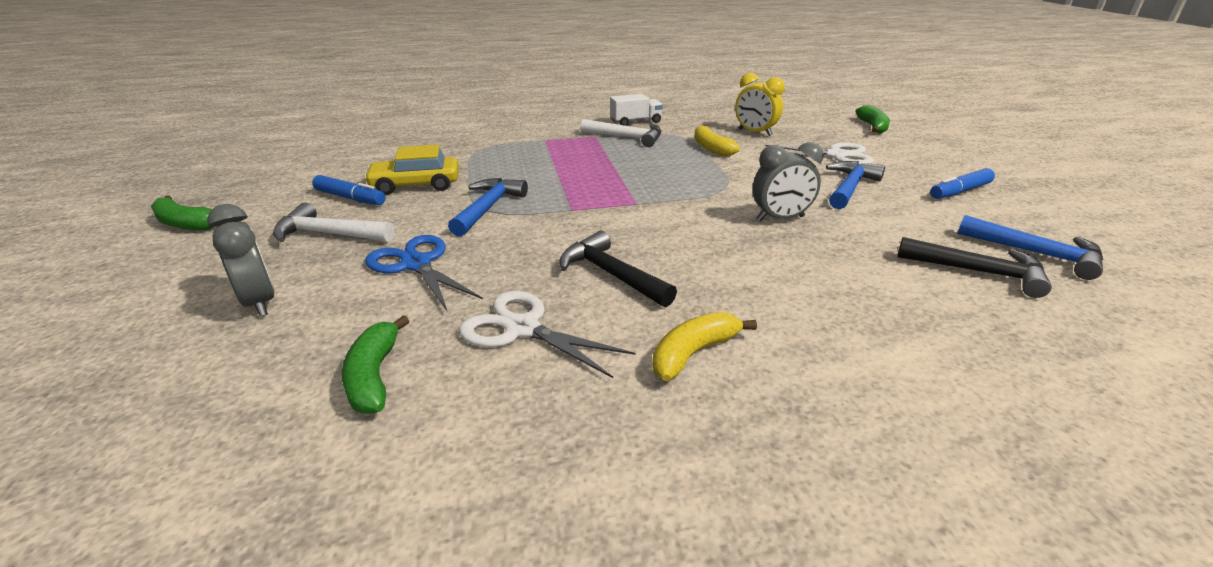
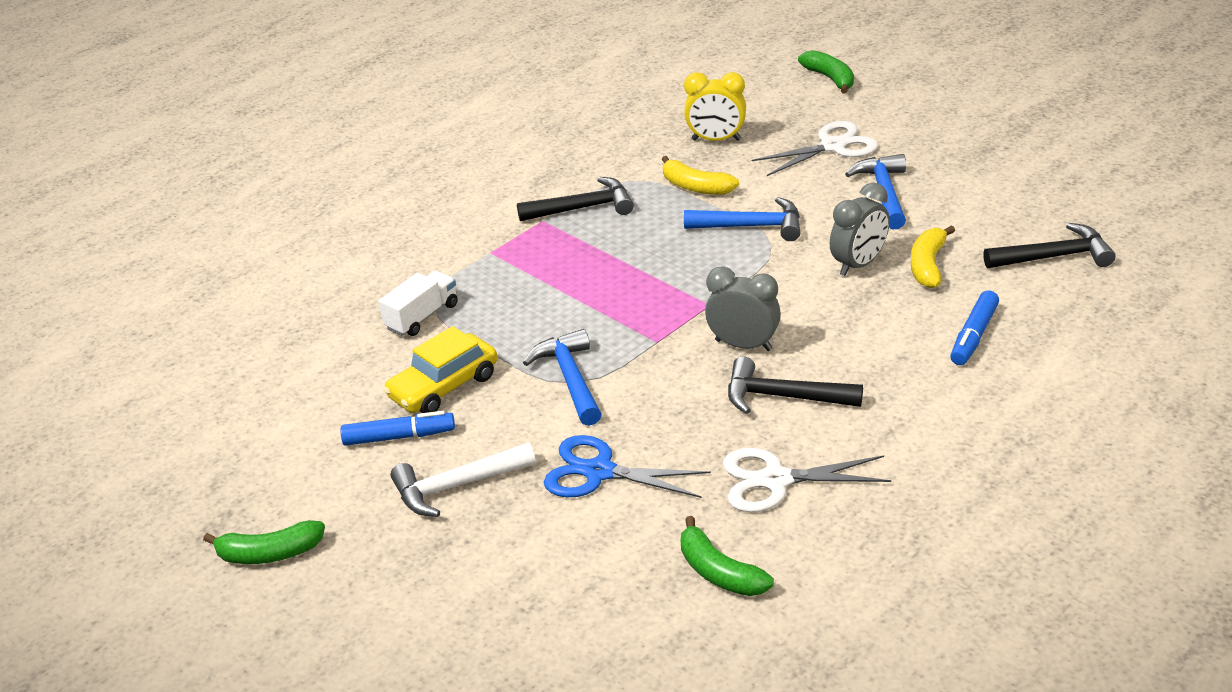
camera: 30 degrees left, 5 degrees up
(260, 302) = (519, 575): grey clock -> grey clock (743, 345)
(627, 137) = (583, 208): white hammer -> black hammer
(635, 122) = (559, 174): white truck -> white truck (422, 317)
(693, 353) = (921, 434): yellow banana -> yellow banana (928, 265)
(960, 191) = (980, 157): blue marker -> blue marker (974, 336)
(1036, 254) = (1083, 215): blue hammer -> blue hammer (752, 226)

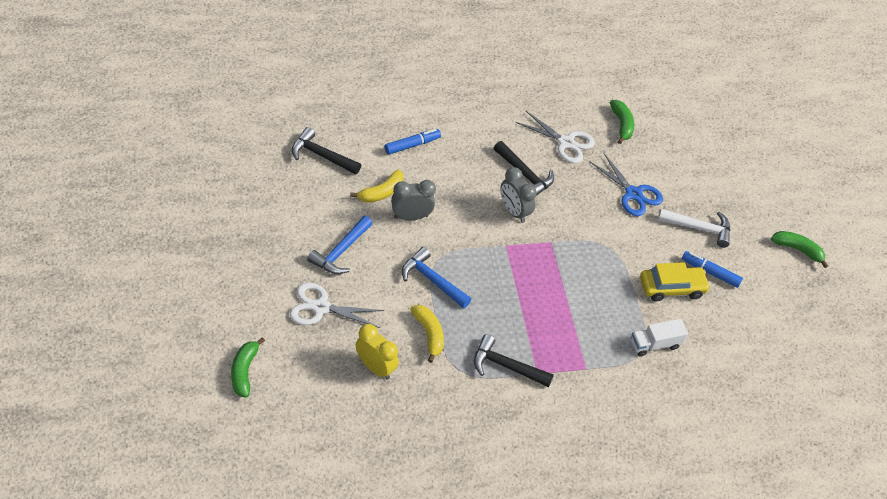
camera: 155 degrees left, 15 degrees up
(570, 378) = (608, 249): blue hammer -> none

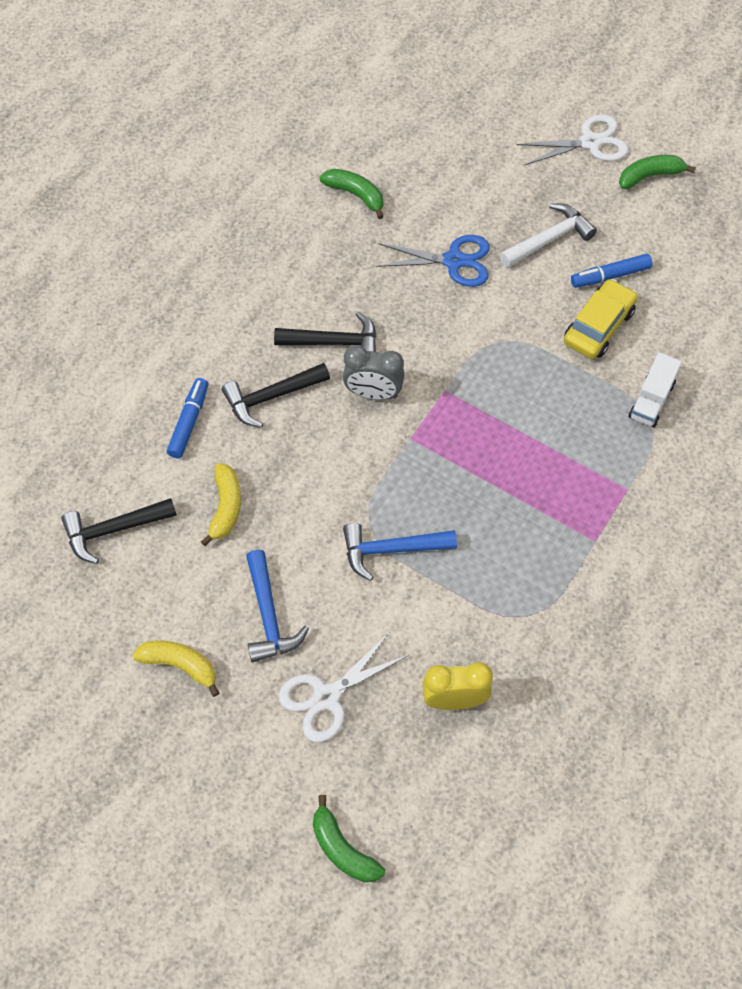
camera: 40 degrees left, 10 degrees up
(411, 216) = (287, 503): grey clock -> none
(429, 334) = (458, 610): yellow banana -> yellow banana (180, 665)
(506, 366) = (561, 565): black hammer -> black hammer (271, 397)
(566, 143) = (330, 267): white scissors -> white scissors (590, 142)

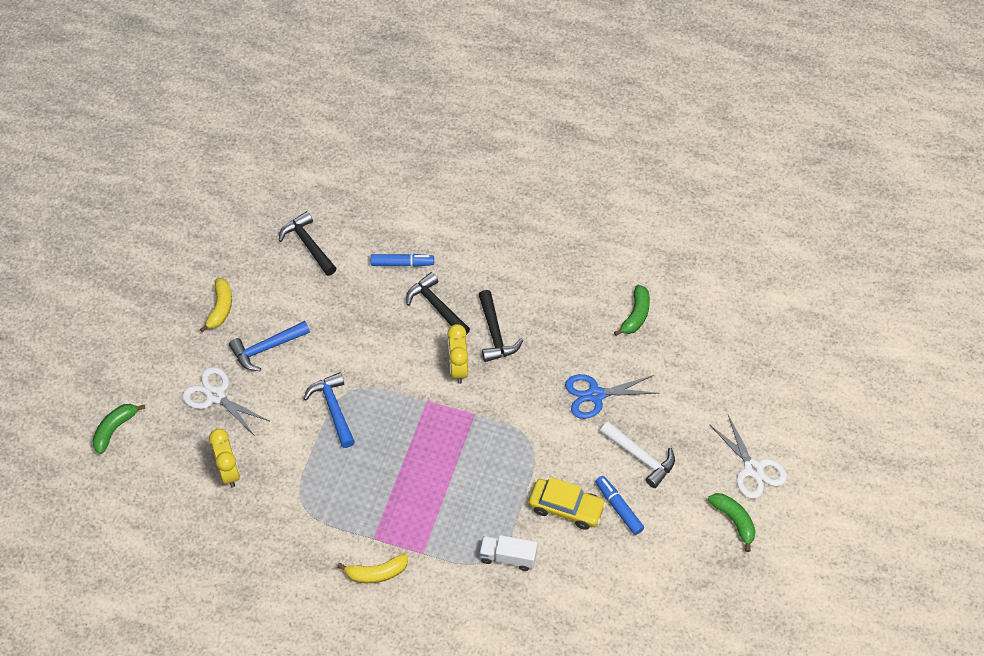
camera: 75 degrees right, 5 degrees down
(225, 507) = (341, 302): yellow banana -> yellow banana (376, 573)
(373, 393) = (458, 368): grey clock -> yellow clock
(454, 261) = (595, 395): blue scissors -> blue scissors turned 90 degrees clockwise

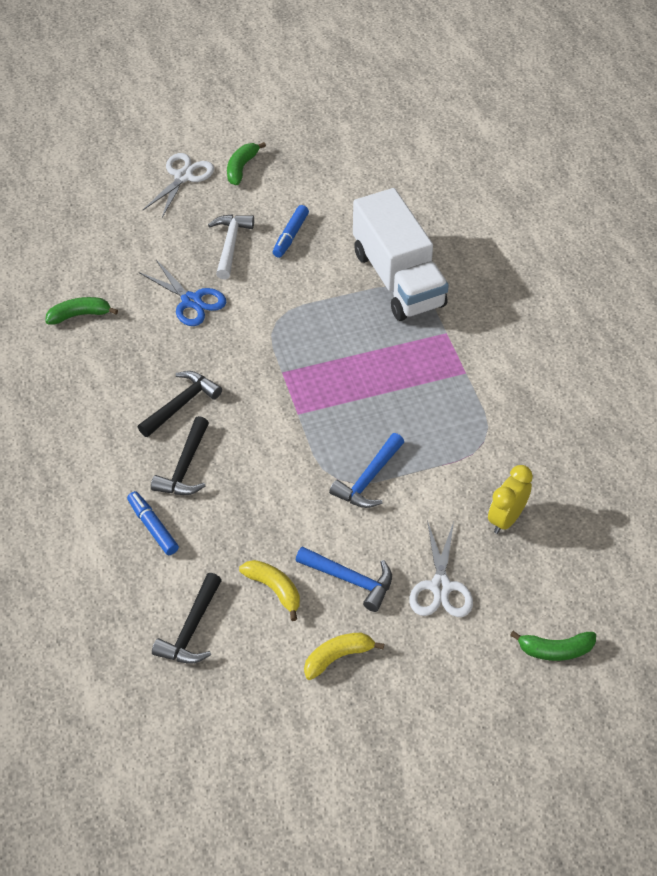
camera: 125 degrees left, 5 degrees down
(376, 573) = (493, 352): yellow banana -> yellow banana (274, 589)
(458, 368) = (243, 410): yellow clock -> none
(508, 557) = (398, 279): white truck -> white truck, size x2.29
(566, 508) = (320, 266): yellow car -> none

